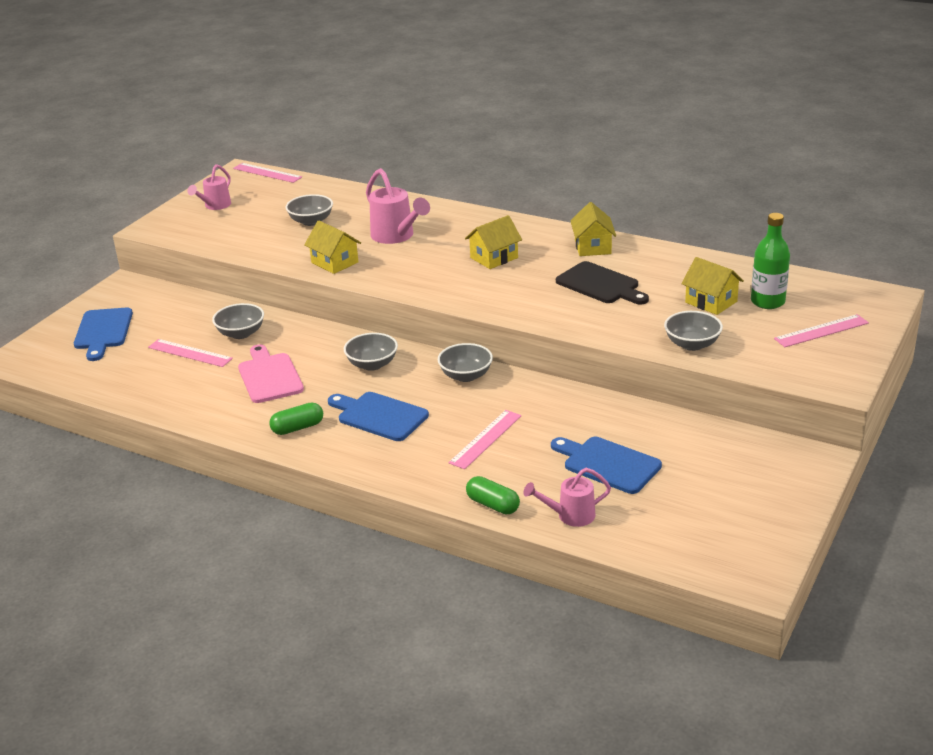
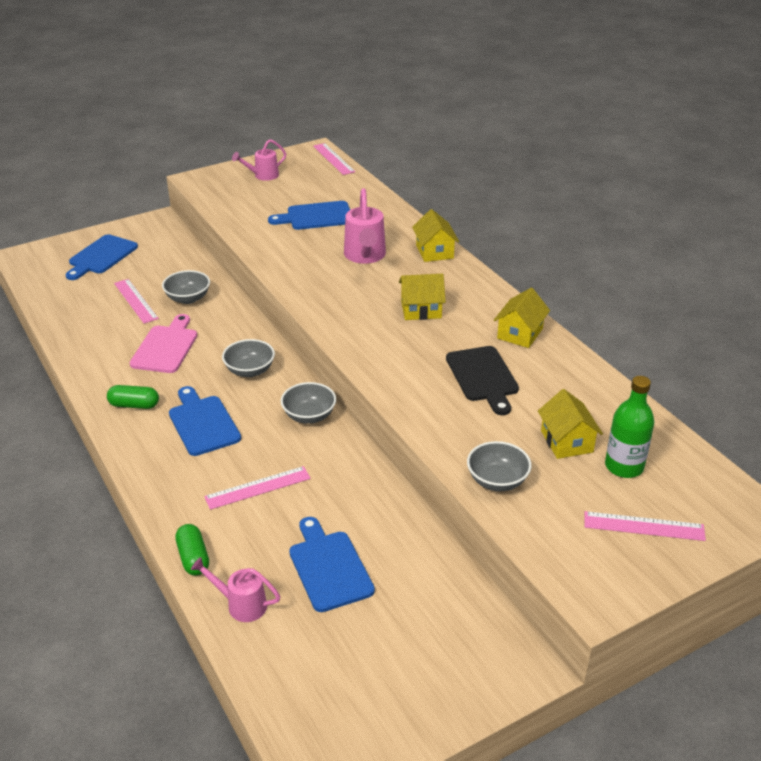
camera: 30 degrees right, 5 degrees up
(311, 221) = (316, 216): grey bowl -> blue cutting board
(335, 262) = (290, 263): yellow house -> yellow house (434, 251)

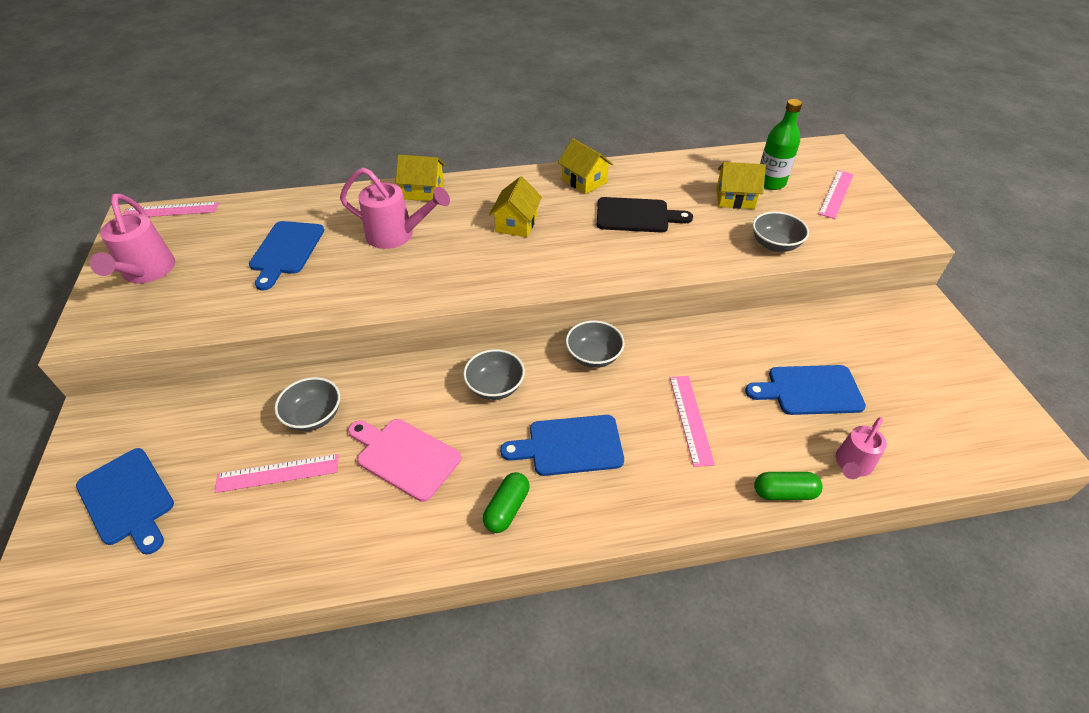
camera: 70 degrees left, 10 degrees up
(263, 176) = (147, 272): pink watering can -> pink watering can, size x1.57

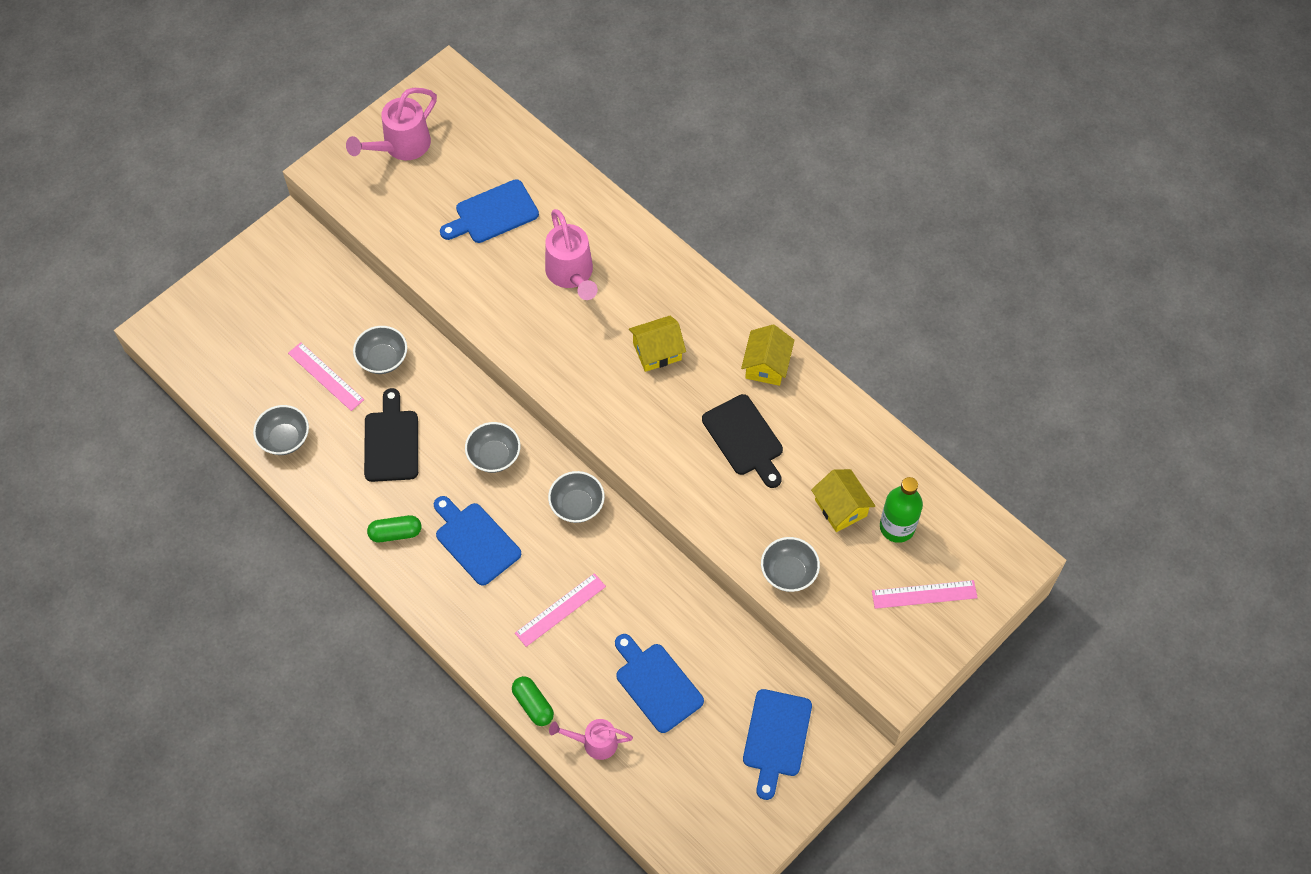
camera: 55 degrees right, 15 degrees up
(127, 499) = (250, 309): blue cutting board -> blue cutting board (776, 738)
(171, 210) = (475, 91): pink ruler -> none
(303, 553) = (284, 439): none -> grey bowl
(405, 456) = (391, 442): pink cutting board -> black cutting board
(423, 191) = (645, 249): yellow house -> none

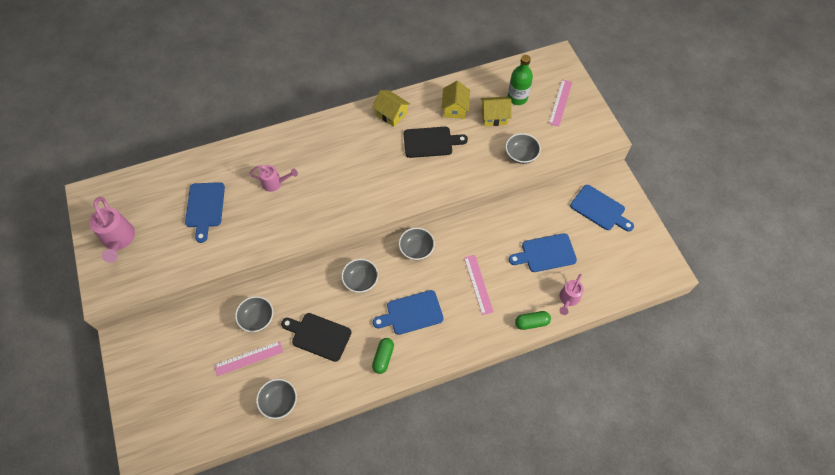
camera: 65 degrees left, 0 degrees up
(571, 274) = (275, 183): pink watering can -> pink watering can, size x0.64
(657, 351) = (352, 161): yellow house -> yellow house (455, 108)

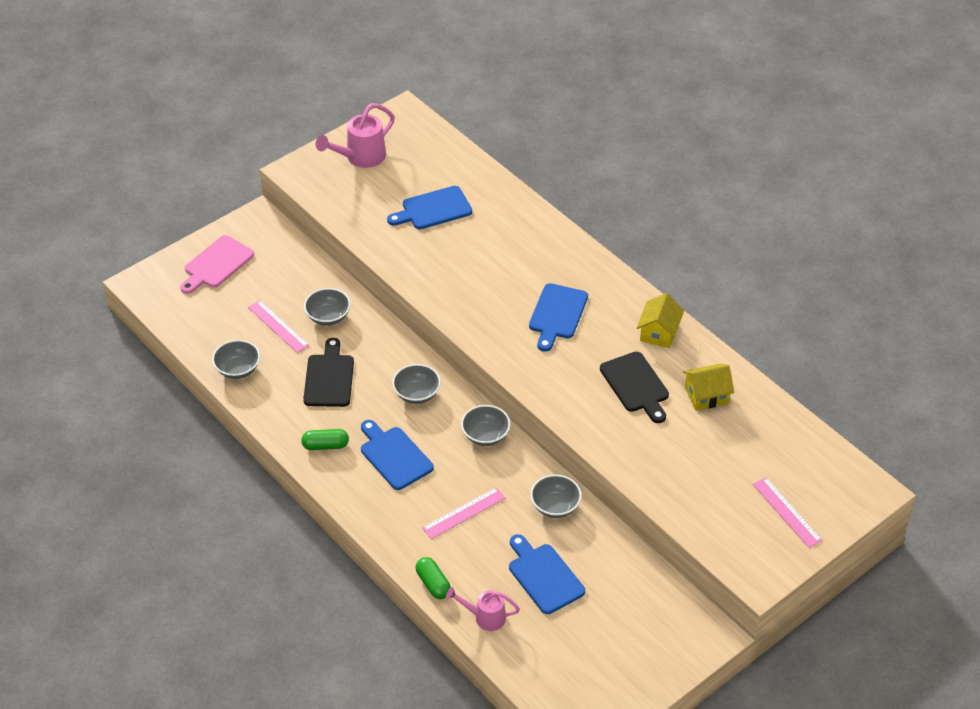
camera: 70 degrees right, 15 degrees down
(156, 388) = (216, 264): none -> pink cutting board
(275, 183) = (496, 256): pink watering can -> none
(494, 117) = (717, 442): yellow house -> none
(517, 98) = (765, 460): green bottle -> none
(521, 155) = (667, 487): grey bowl -> grey bowl (555, 506)
(560, 102) = (787, 512): pink ruler -> pink ruler turned 60 degrees clockwise
(600, 209) = (648, 625): blue cutting board -> blue cutting board (557, 314)

